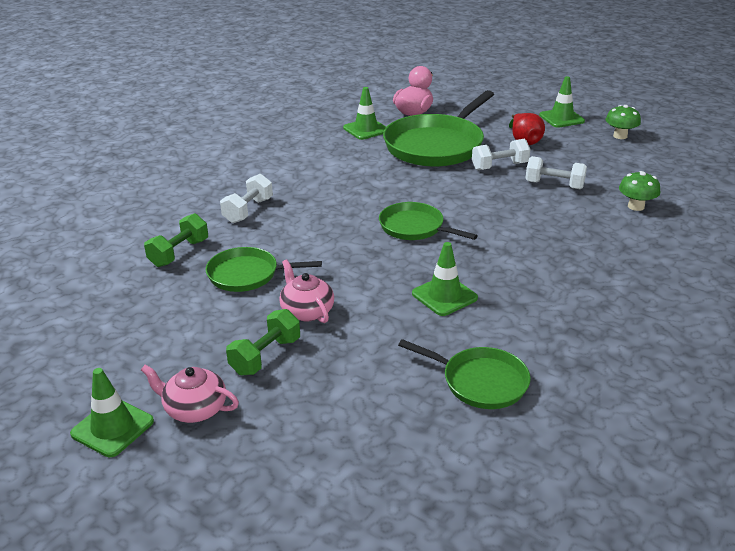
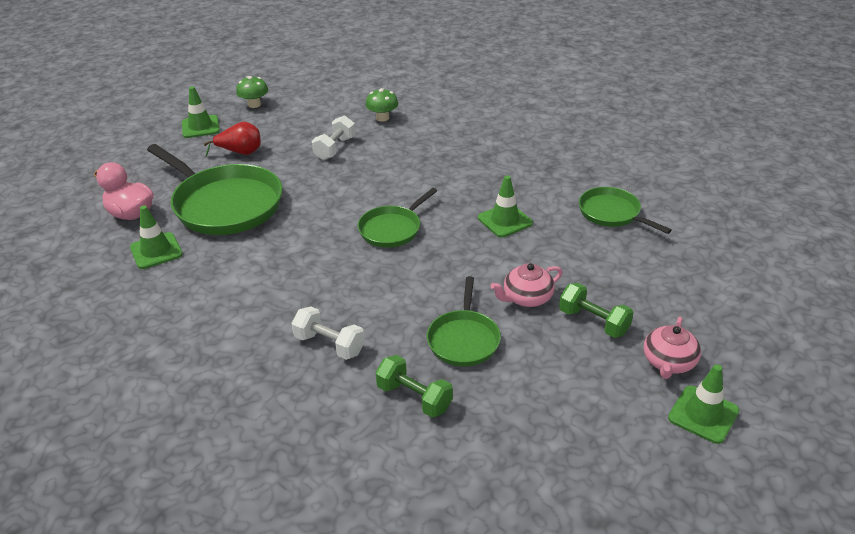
camera: 85 degrees left, 5 degrees up
(480, 382) = (611, 213): green pan -> green pan turned 75 degrees counterclockwise
(499, 166) = (288, 172): white dumbbell -> none

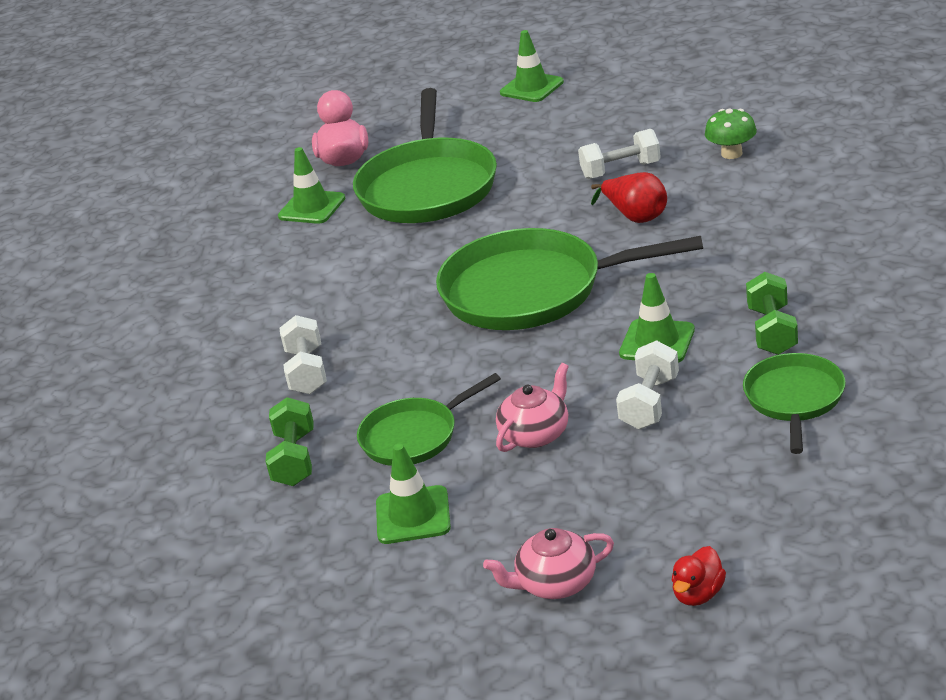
camera: 55 degrees right, 5 degrees down
(240, 153) = (524, 134): red pear -> red pear (635, 216)
(254, 104) = (622, 80): green mushroom -> none
(392, 229) = (531, 290): green pan -> green pan, size x1.83
(526, 298) = (536, 434): pink teapot -> pink teapot turned 105 degrees clockwise
(553, 250) = (649, 403): none -> white dumbbell
(593, 322) = (556, 498): green dumbbell -> green dumbbell (772, 331)
(703, 414) = (496, 649): green traffic cone -> green traffic cone (413, 515)
(732, 322) = (698, 594): none -> red duck

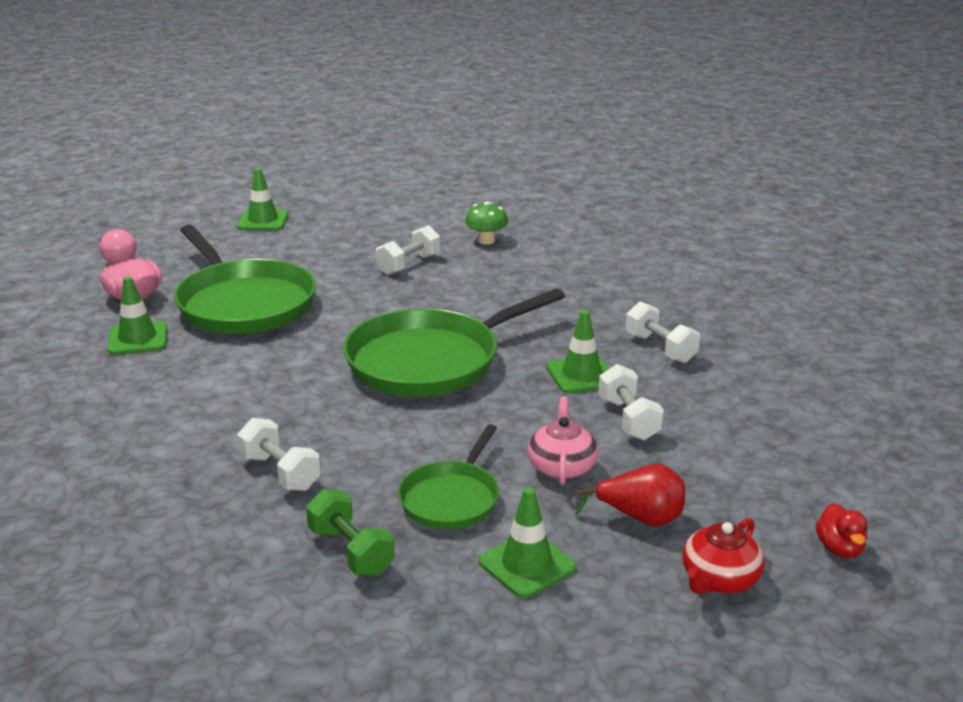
camera: 40 degrees left, 5 degrees down
(555, 583) = (719, 579): pink teapot -> red teapot
(635, 216) = (458, 293): red pear -> red pear (640, 518)
(772, 331) = (660, 348): green dumbbell -> white dumbbell
(794, 399) = (733, 390): green pan -> none

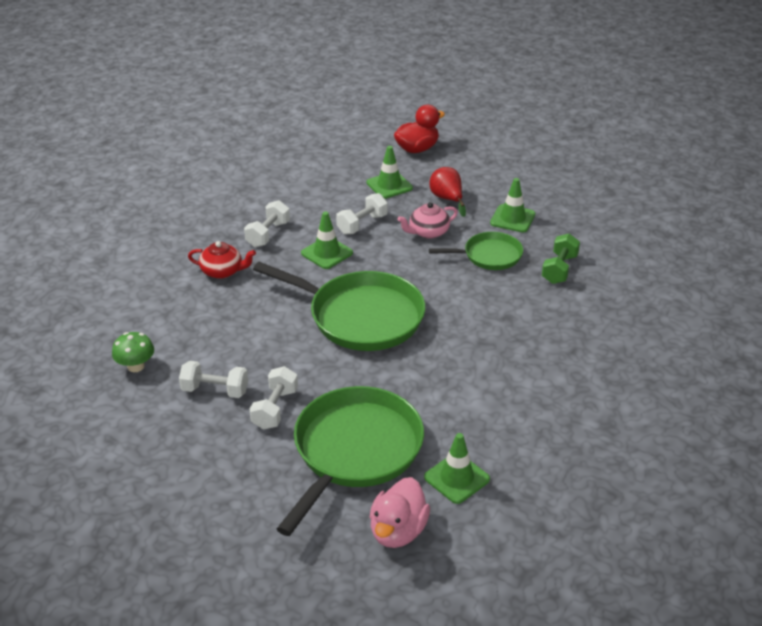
camera: 120 degrees left, 10 degrees up
(263, 221) = (174, 541): green traffic cone -> green traffic cone (389, 185)
(280, 472) = (529, 321): white dumbbell -> white dumbbell (275, 409)
(719, 579) = (469, 171): red teapot -> red teapot (222, 271)
(839, 548) = (417, 149): red duck -> red duck, size x1.70

